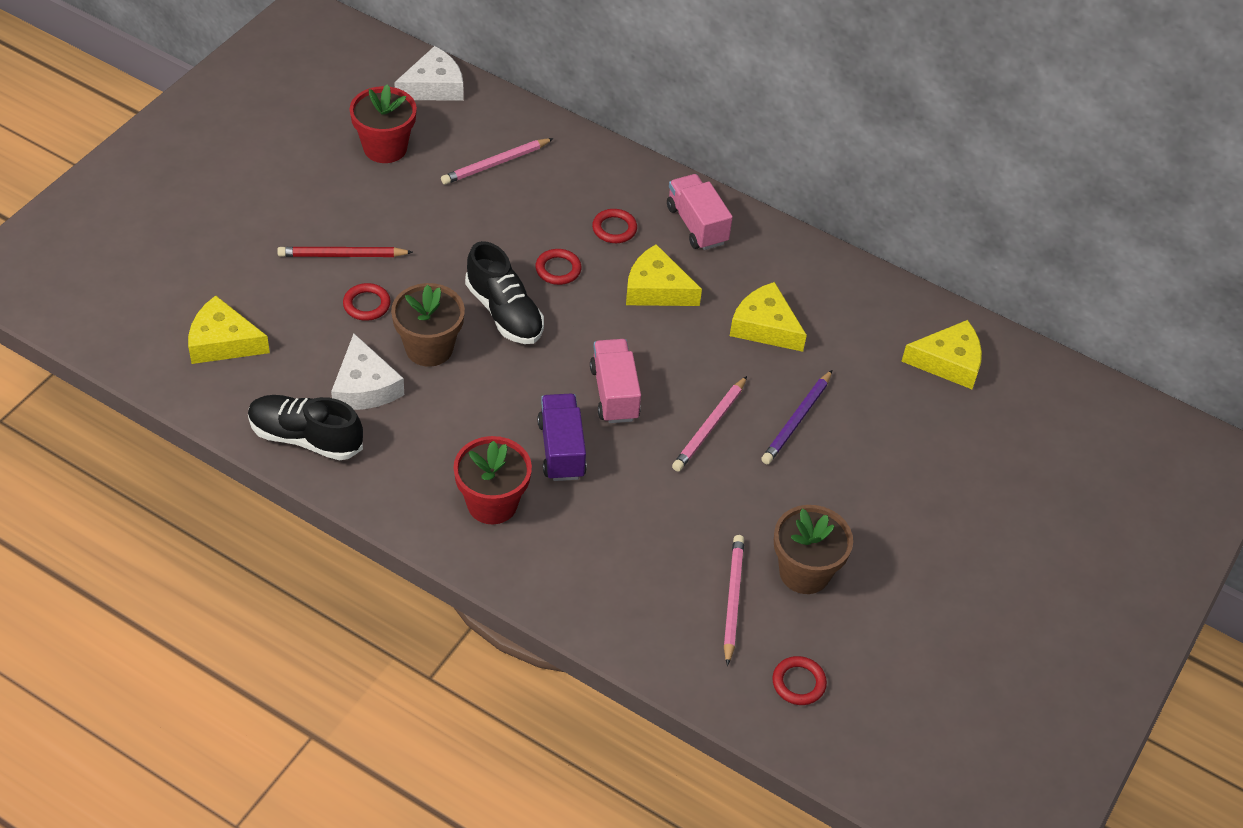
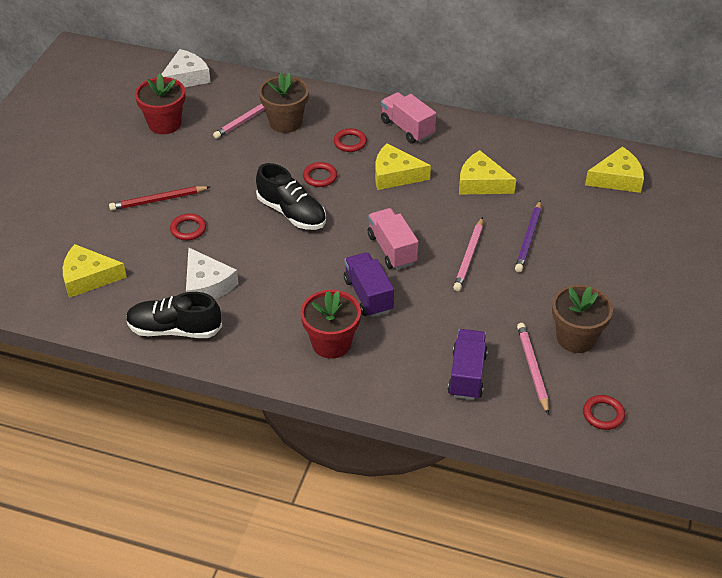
camera: 10 degrees left, 5 degrees down
(429, 348) = (245, 248): brown flower pot -> brown flower pot (285, 122)
(646, 587) = (467, 375): none -> purple truck

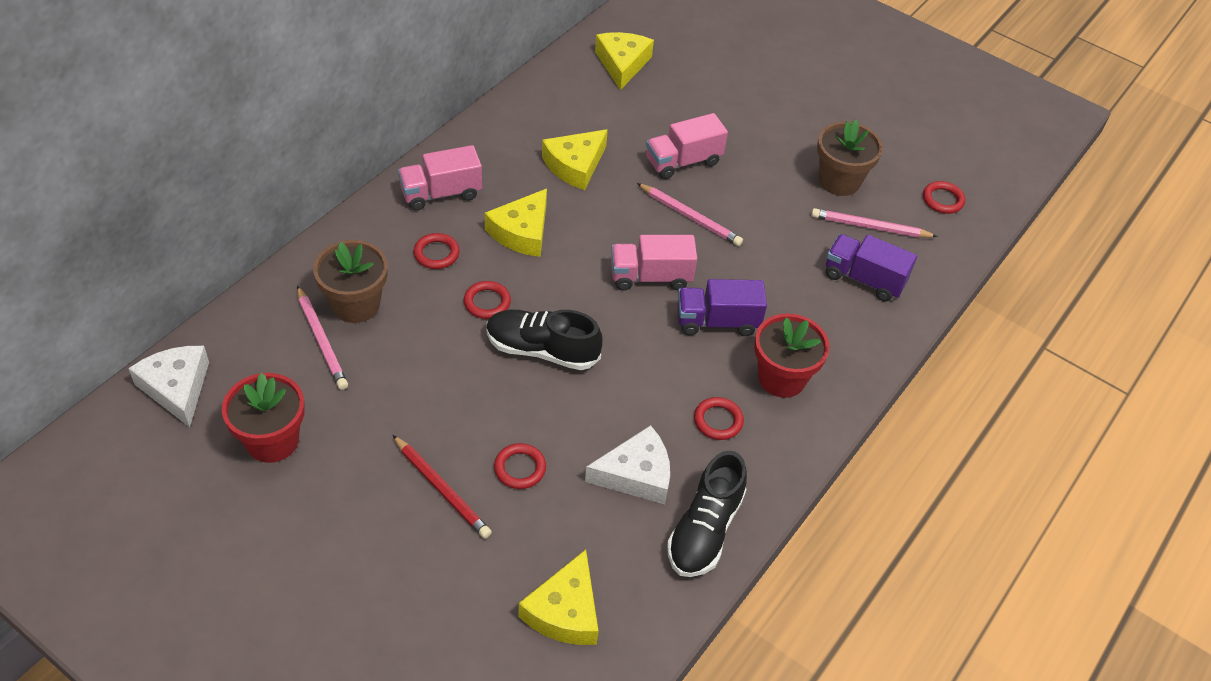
camera: 75 degrees left, 5 degrees up
(158, 200) = (442, 489): red pencil -> red pencil turned 45 degrees counterclockwise
(273, 316) = (718, 421): none -> red ring
(292, 213) = (542, 350): black shoe -> black shoe turned 135 degrees counterclockwise
(528, 239) = (683, 161): purple pencil -> pink truck

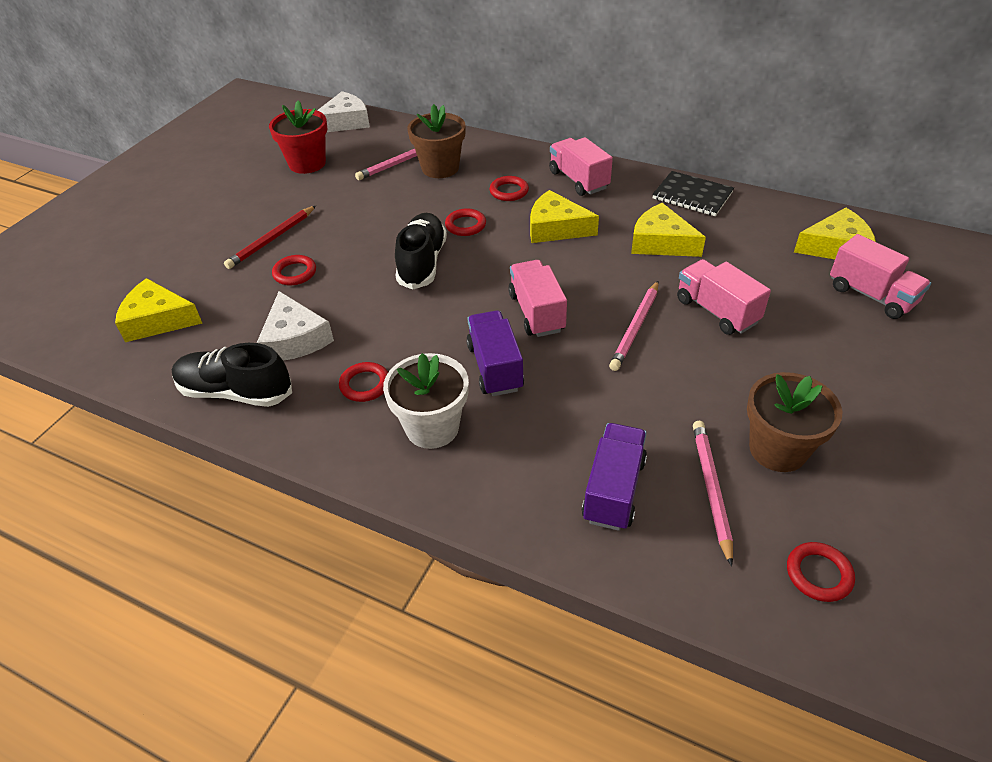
camera: 85 degrees right, 5 degrees down
(508, 121) = (692, 196): none -> black notebook
(690, 70) = (871, 295): none -> pink truck
(781, 378) = (432, 427): red flower pot -> white flower pot

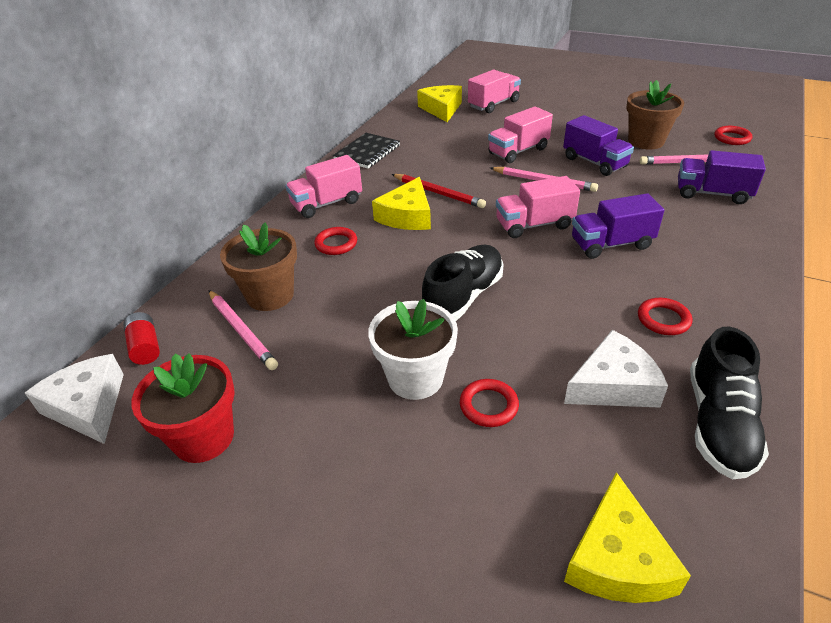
camera: 90 degrees left, 5 degrees down
(272, 239) = (411, 446): red pencil -> red pencil (438, 193)
(393, 129) = (145, 347): none -> red battery
(422, 262) = (463, 296): black shoe -> black shoe turned 120 degrees clockwise
(432, 427) = (697, 274): white flower pot -> white flower pot (415, 378)
(465, 225) = (396, 270): red ring -> none
(660, 242) = (433, 168): yellow cheese -> none
(694, 380) = (594, 162): none -> purple truck

